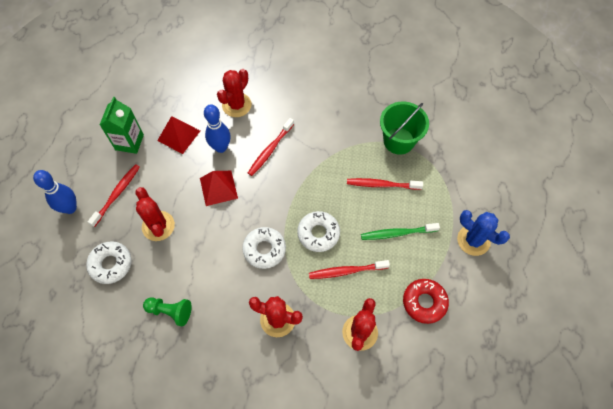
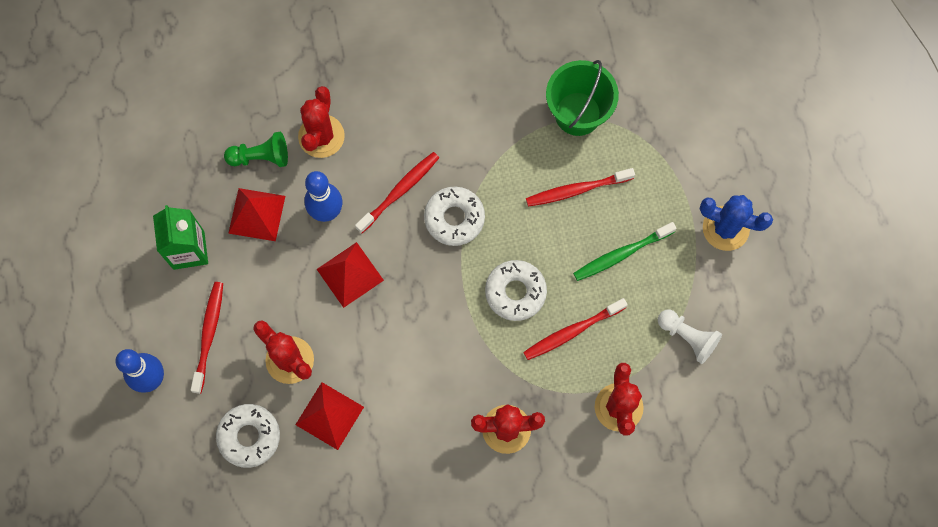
camera: 20 degrees left, 10 degrees up
(167, 269) = (329, 415): none -> red pyramid
(170, 311) = (360, 470): green pawn -> green pawn (261, 157)
(264, 249) = (451, 341): white donut -> white donut (454, 218)
(270, 150) = (400, 191): red toothbrush -> red toothbrush turned 150 degrees counterclockwise
(424, 302) = (688, 337): red donut -> white pawn

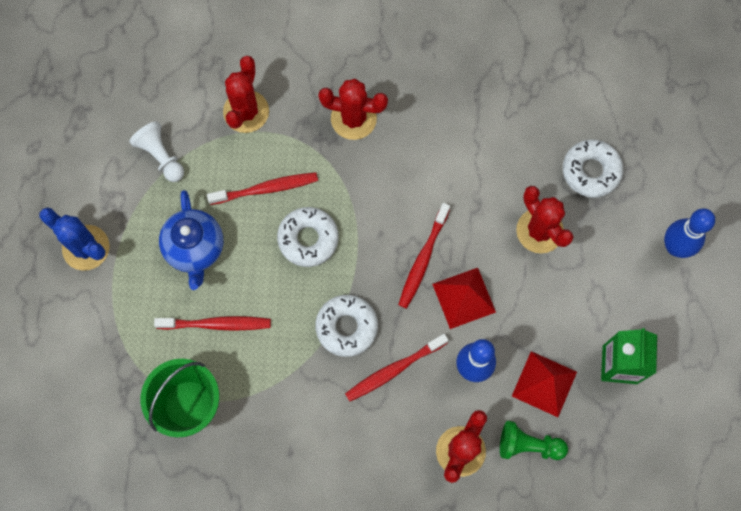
camera: 165 degrees left, 0 degrees up
(209, 335) = (613, 274): red toothbrush -> red toothbrush (423, 259)
(329, 415) = (513, 171): red pyramid -> none
(621, 254) = (195, 249): green toothbrush -> blue teapot

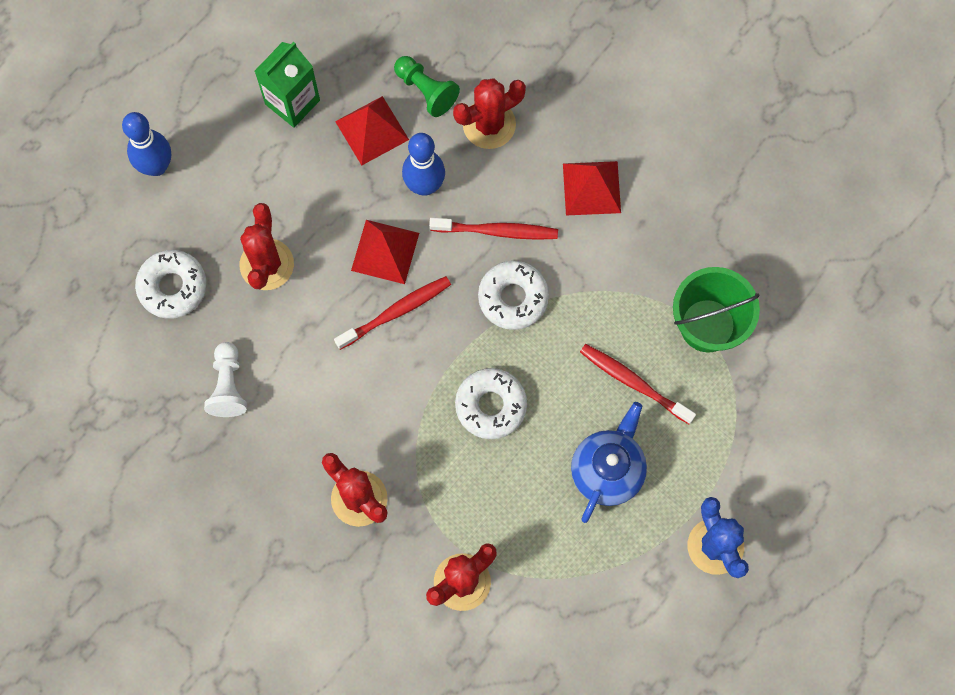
camera: 145 degrees left, 0 degrees up
(161, 156) = (580, 593): white pawn -> white pawn (228, 386)
(266, 189) = (497, 485): red toothbrush -> none
(346, 454) = (591, 188): none -> red pyramid

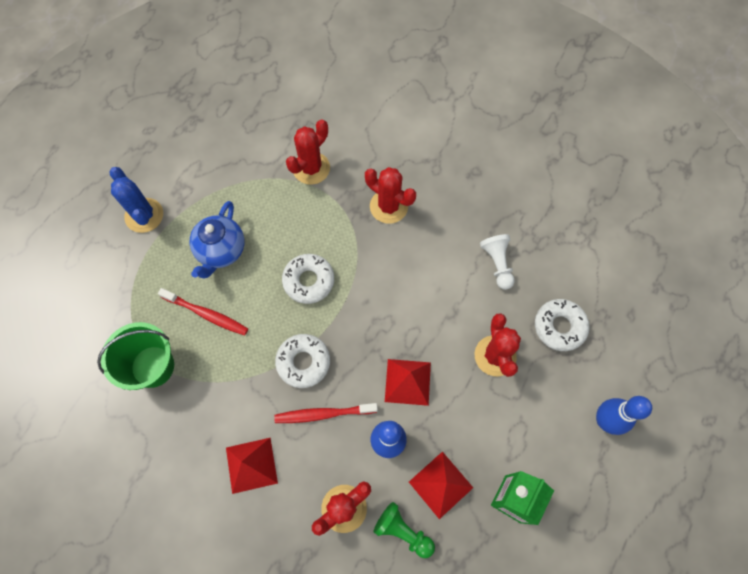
camera: 170 degrees right, 5 degrees down
(396, 312) = (389, 336): red toothbrush -> none

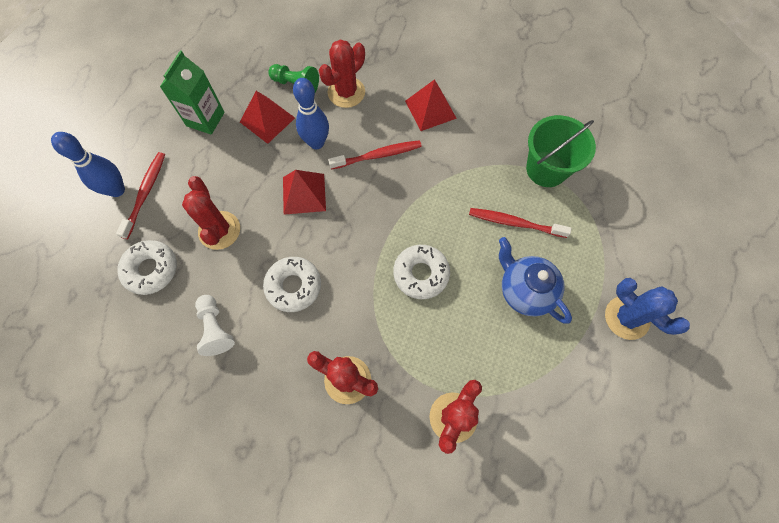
camera: 170 degrees right, 0 degrees up
(221, 251) = (524, 291): blue teapot -> blue teapot turned 45 degrees counterclockwise
(303, 362) = (406, 195): white donut -> white donut (293, 286)
(573, 411) = (145, 193): none -> red toothbrush

